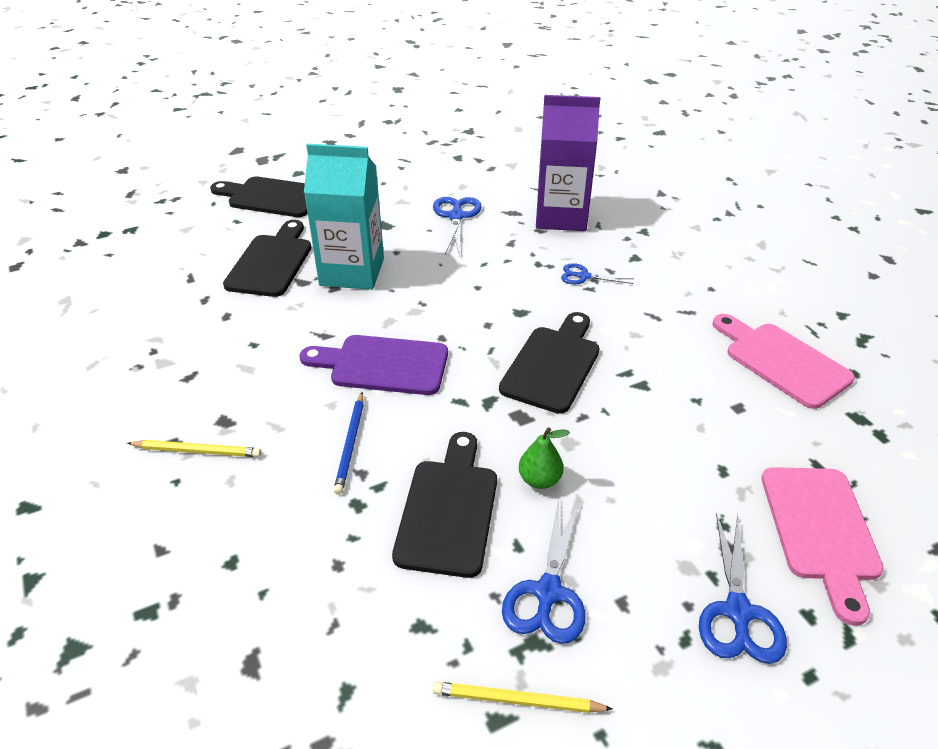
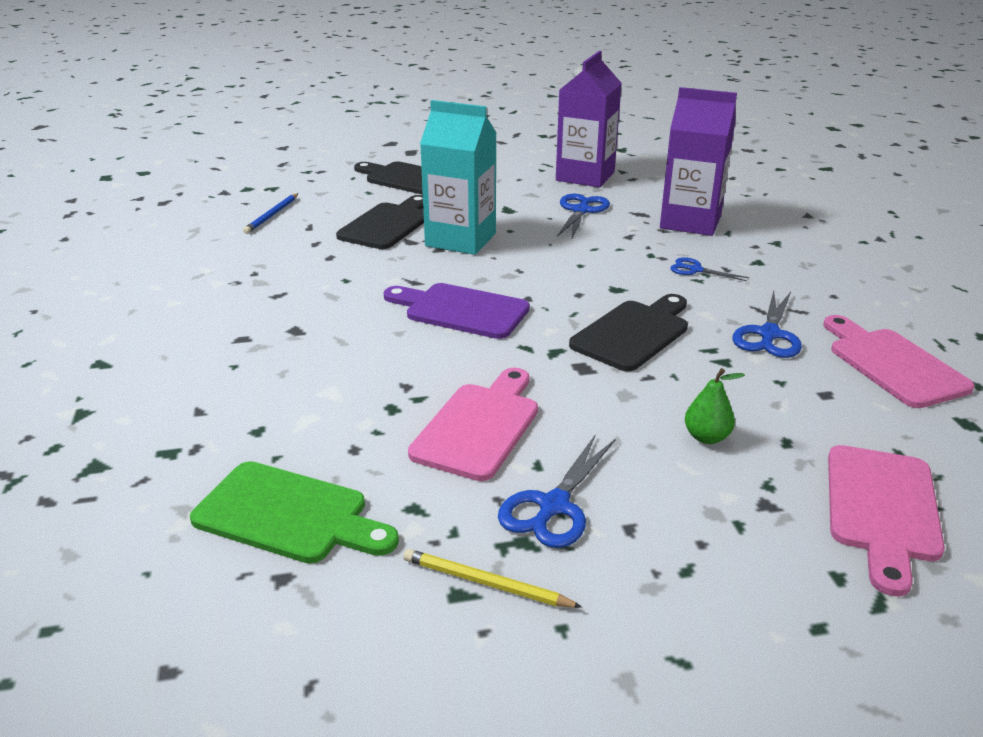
camera: 15 degrees right, 10 degrees down
(197, 451) = (262, 347): yellow pencil -> none
(301, 664) = (288, 515): none -> green cutting board
(350, 444) = (405, 364): blue pencil -> blue pencil (272, 215)
(446, 171) = (585, 176): none -> purple carton
(449, 510) = (479, 426): black cutting board -> pink cutting board
(539, 480) = (582, 418): green pear -> green pear (706, 437)
(738, 612) = (755, 559): blue scissors -> blue scissors (769, 334)

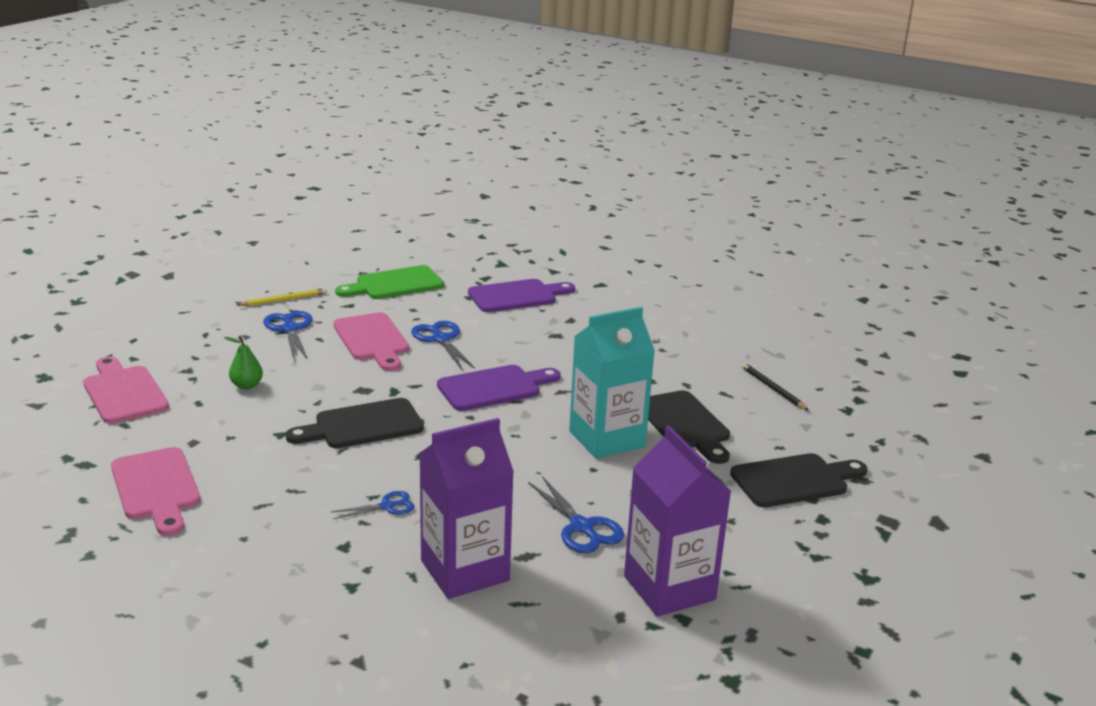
camera: 130 degrees right, 5 degrees down
(210, 399) = (516, 296): none -> purple cutting board
(272, 215) = (772, 389): blue pencil -> black pencil
(633, 333) = (363, 425): black cutting board -> black cutting board turned 75 degrees clockwise
(769, 334) = (267, 470): blue scissors -> blue scissors (441, 339)
(893, 364) = (156, 488): pink cutting board -> pink cutting board turned 45 degrees clockwise

